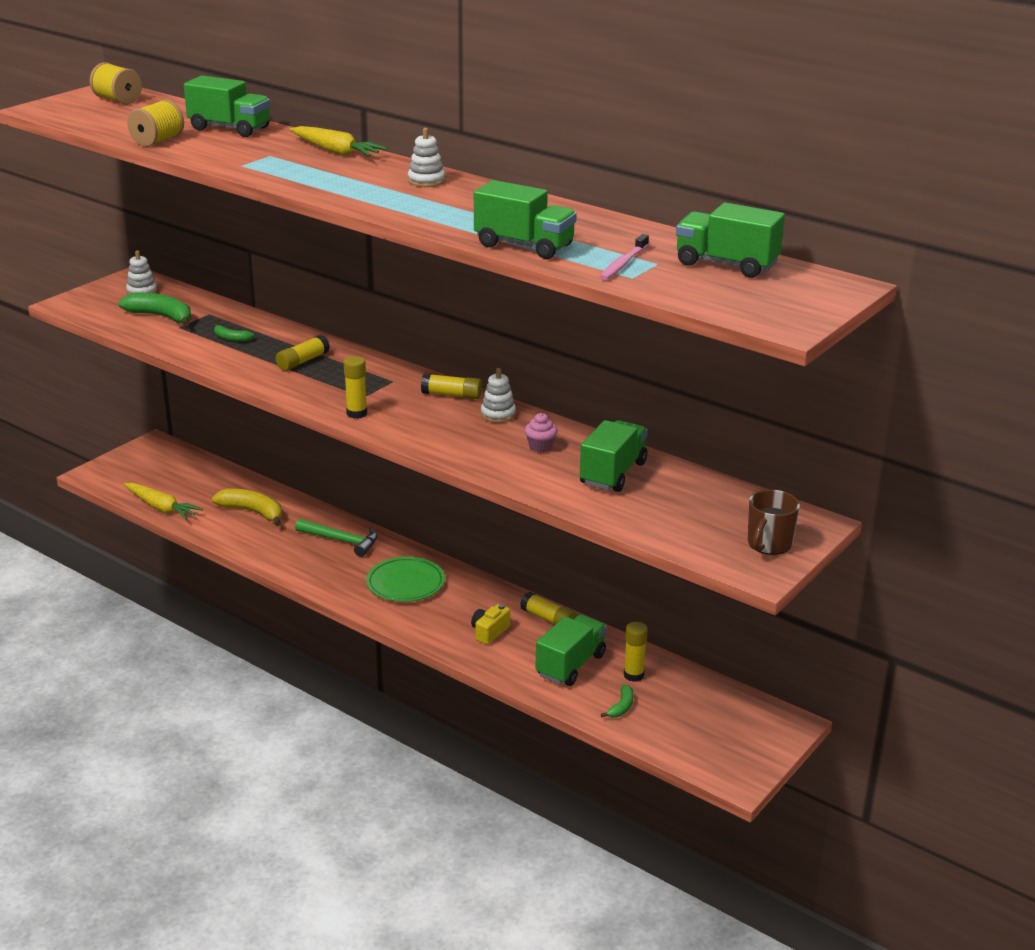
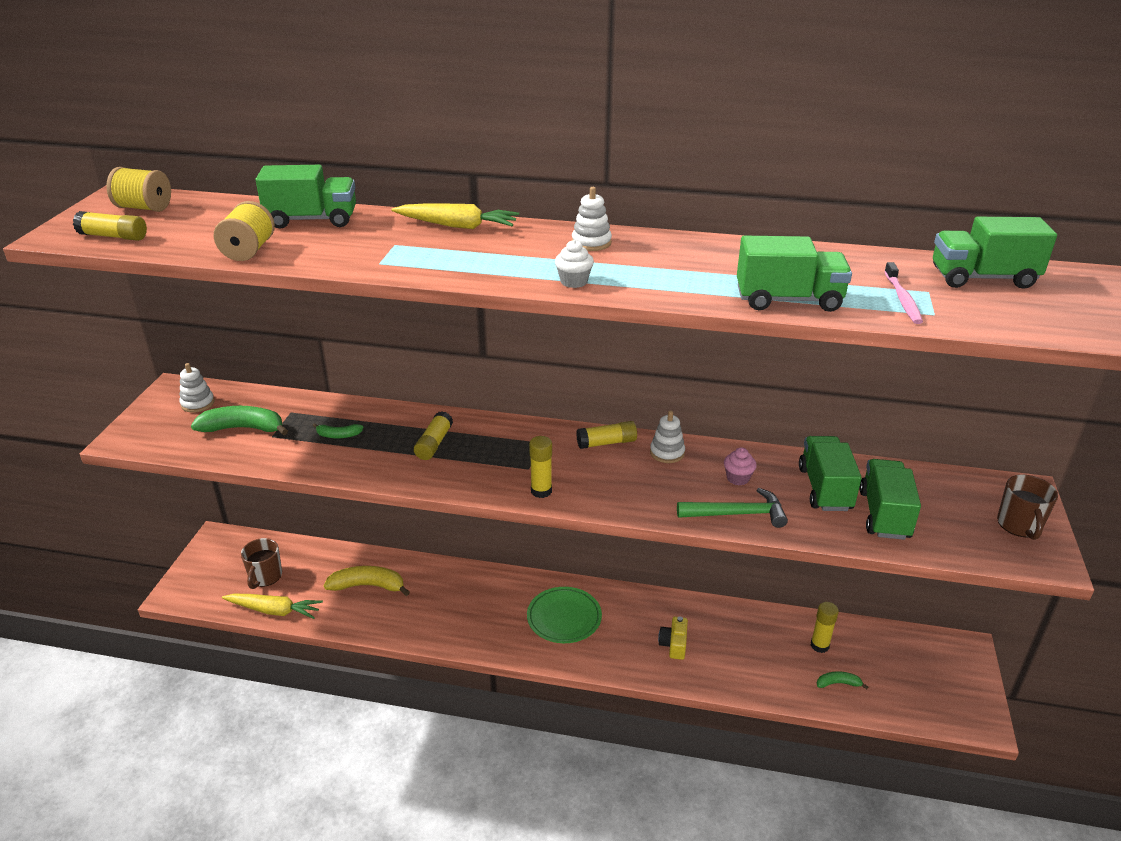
camera: 25 degrees left, 5 degrees up
(172, 482) = (265, 576): none -> brown mug
(341, 541) = (473, 590): green hammer -> green hammer (737, 514)
(370, 203) = (574, 282): none -> white cupcake
(548, 619) = (709, 612): yellow glue stick -> yellow glue stick (113, 236)
(570, 665) = (764, 654): green truck -> green truck (884, 514)
(621, 707) = (838, 683): green banana -> green banana turned 90 degrees counterclockwise

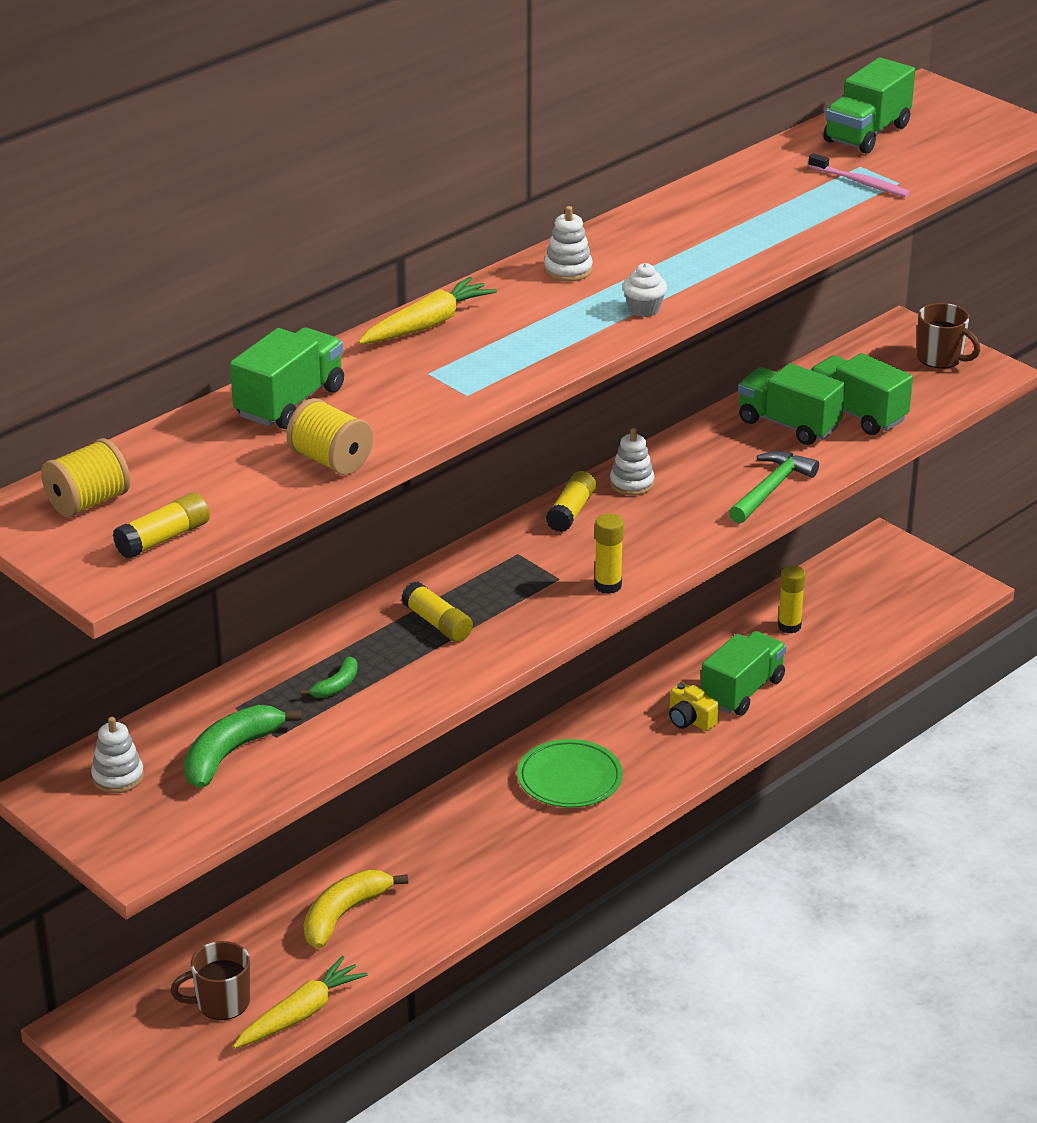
camera: 55 degrees left, 0 degrees up
(265, 576) = (221, 1003): brown mug -> brown mug turned 120 degrees clockwise
(738, 478) = (719, 463): pink cupcake -> none
(788, 300) = (803, 229): green truck -> green truck (742, 691)
(838, 683) = (845, 642): green banana -> none

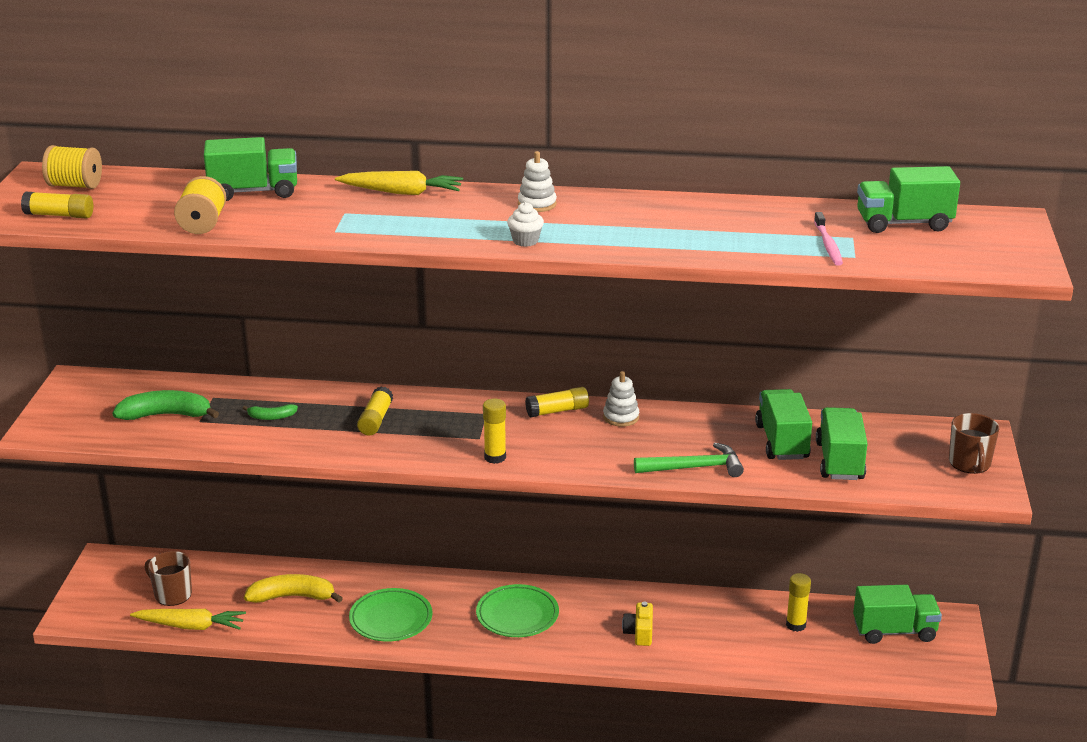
camera: 50 degrees right, 5 degrees down
(118, 777) = (107, 393): white stacking toy -> none
(471, 864) = (391, 619): none -> green plate
(742, 691) = (698, 639): green truck -> green truck (894, 631)

